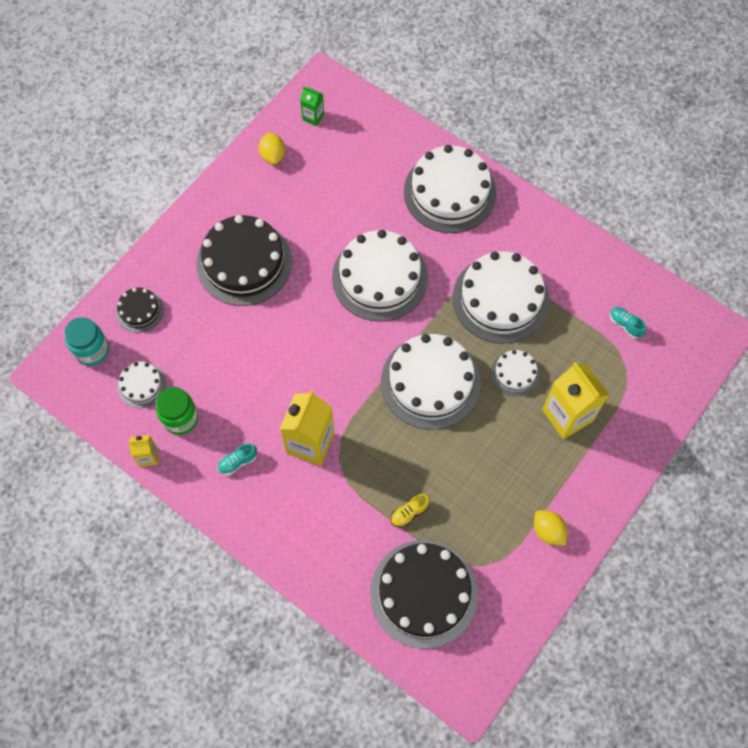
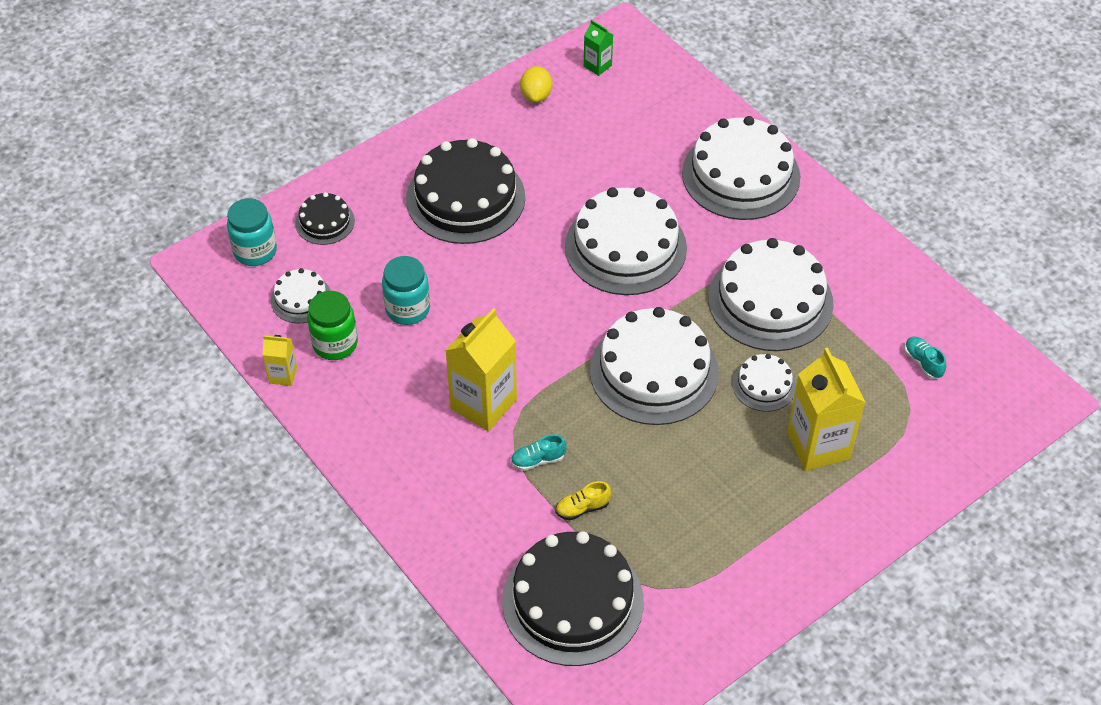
camera: 15 degrees right, 15 degrees down
(228, 373) = (407, 309): none -> turquoise jar
(237, 462) = (388, 405): turquoise shoe -> turquoise shoe (538, 460)
(548, 531) = (754, 569): yellow lemon -> none

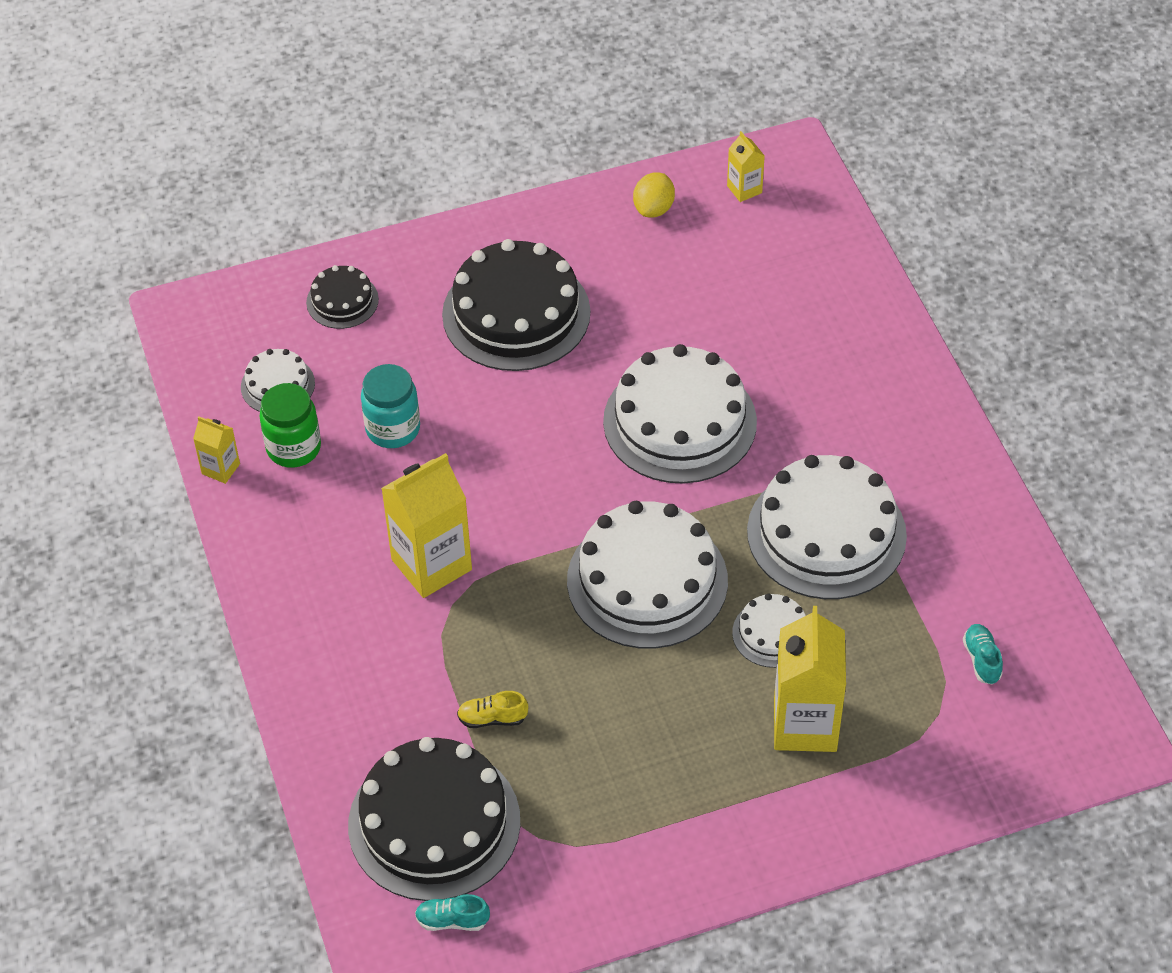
camera: 20 degrees right, 0 degrees up
(255, 251) = (250, 315): turquoise jar -> none
(538, 460) = (465, 647): turquoise shoe -> turquoise shoe (452, 920)
(597, 66) = (744, 189): green carton -> yellow carton
(741, 175) = (860, 368): white cake -> none

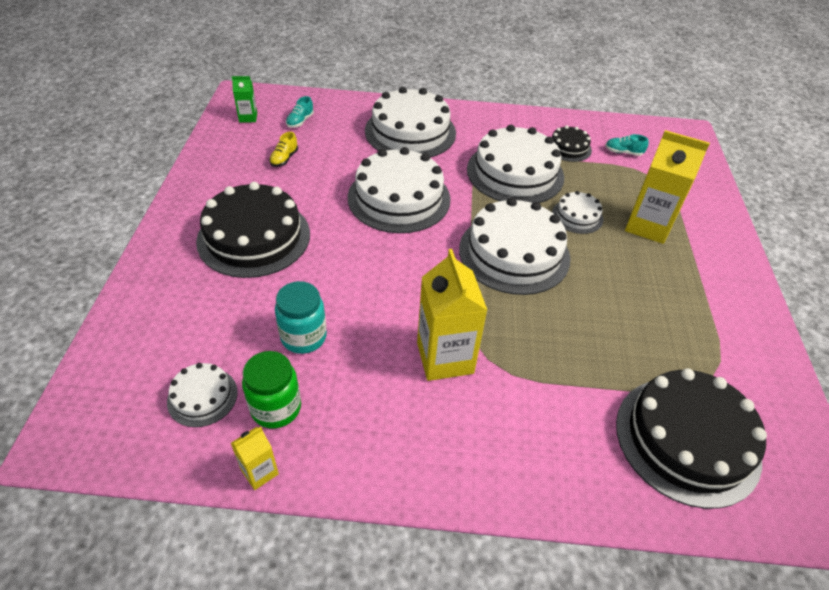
camera: 70 degrees left, 5 degrees down
(342, 301) = (155, 325): black cake -> black cake (568, 148)
(452, 920) = (780, 459): turquoise shoe -> turquoise shoe (300, 121)
(492, 718) = (599, 370): yellow shoe -> yellow shoe (284, 159)
(654, 209) = (227, 153): yellow lemon -> none
(744, 189) = (248, 117): yellow carton -> green carton
(842, 377) = (410, 132): none -> white cake

